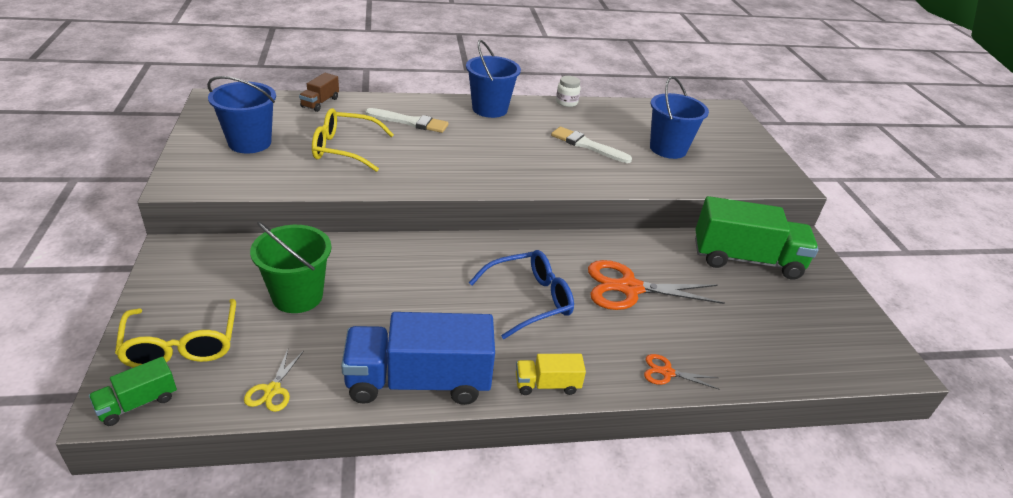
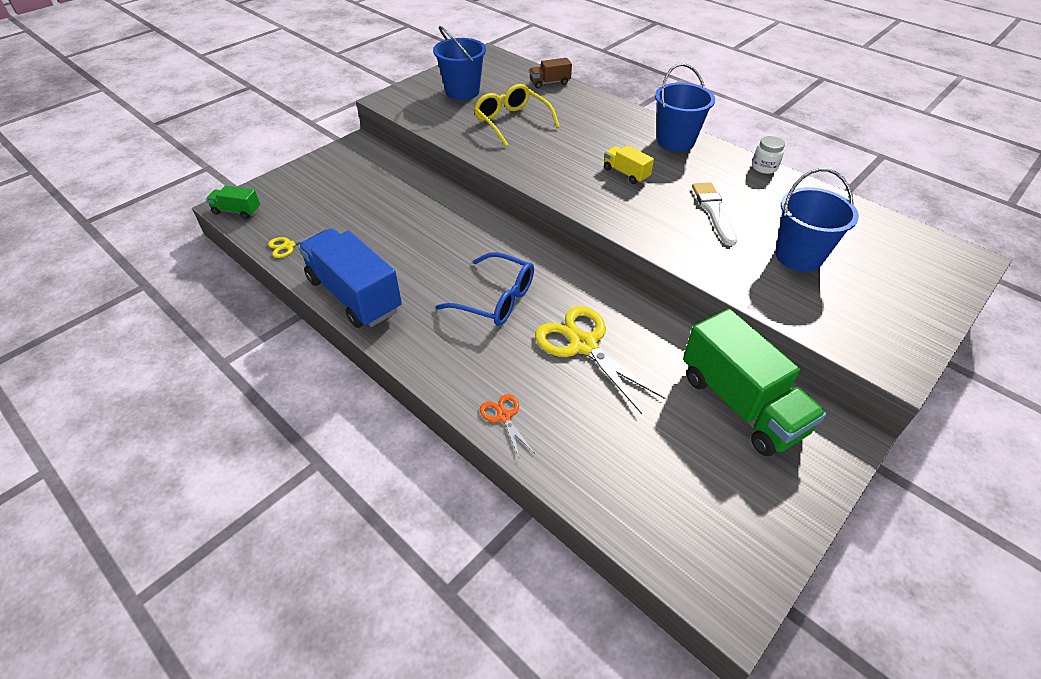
camera: 55 degrees right, 10 degrees up
(182, 345) = (290, 196): yellow glasses -> none
(297, 296) = (374, 205): green bucket -> none
(410, 122) = (590, 123): white brush -> none
(547, 384) = (415, 355): yellow truck -> yellow truck (626, 173)
(629, 288) = (583, 345): orange scissors -> yellow scissors

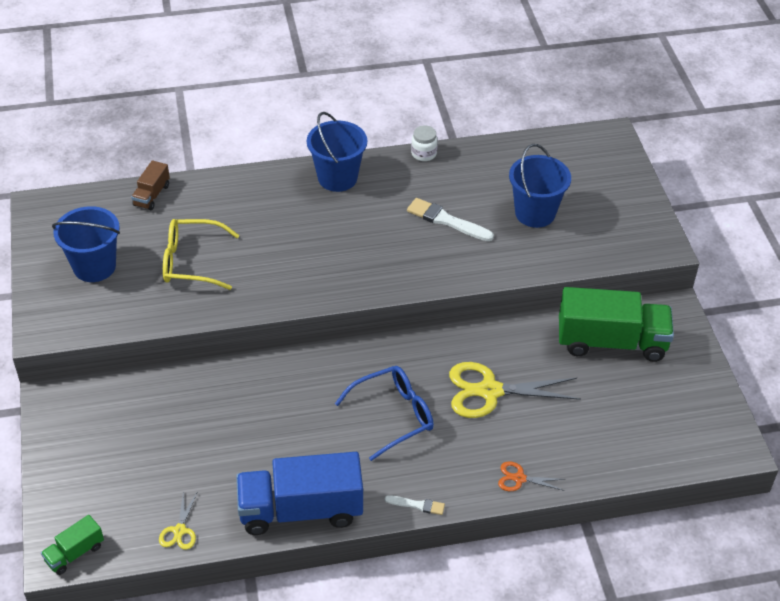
camera: 55 degrees left, 0 degrees up
(414, 360) = (417, 505): none -> white brush
(626, 173) = (350, 237): yellow truck -> none

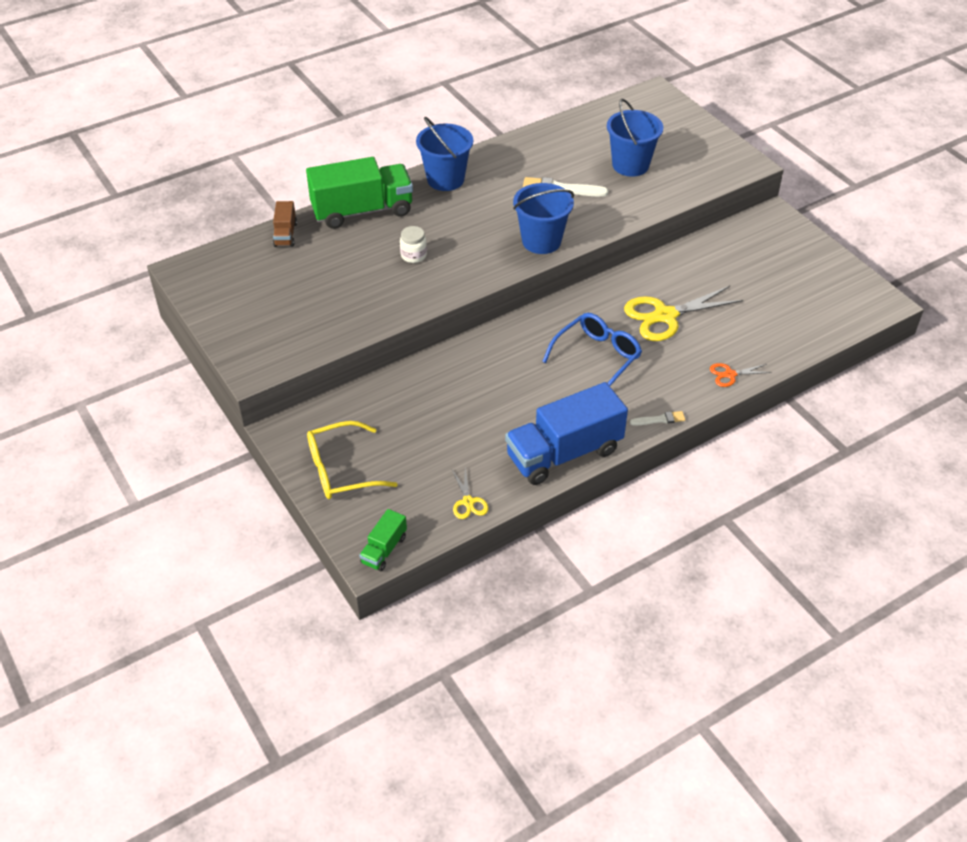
camera: 20 degrees left, 0 degrees up
(94, 266) = (268, 305): blue bucket -> blue bucket (541, 241)
(191, 262) = (357, 278): yellow glasses -> yellow glasses (341, 470)
(423, 154) = (508, 143): white jar -> white jar (413, 255)
(611, 342) = (739, 252): green truck -> green truck (362, 211)

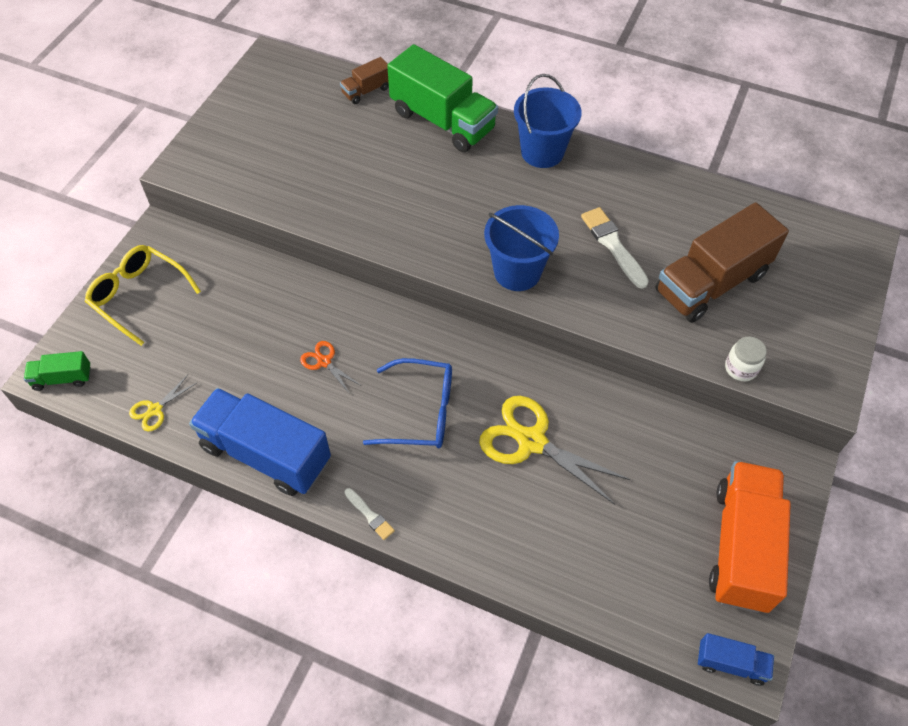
camera: 55 degrees right, 10 degrees up
(413, 255) = (412, 189): white jar -> white jar (740, 368)
(630, 165) = (711, 283): blue bucket -> brown truck
(730, 374) = (487, 550): orange scissors -> orange scissors (324, 362)
(809, 265) = (741, 547): none -> orange truck
(879, 308) = (731, 663): none -> blue truck

